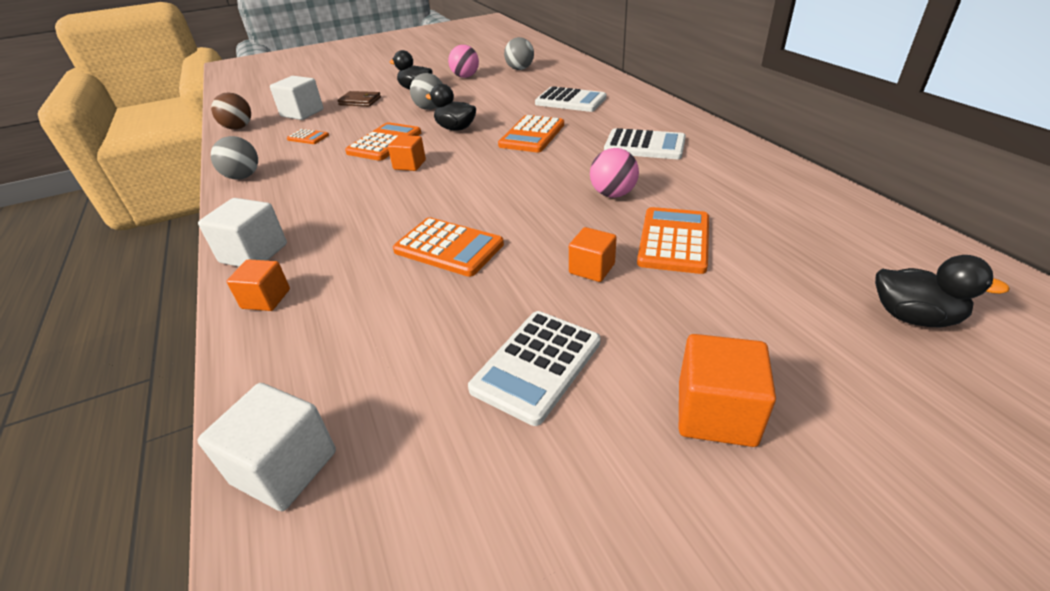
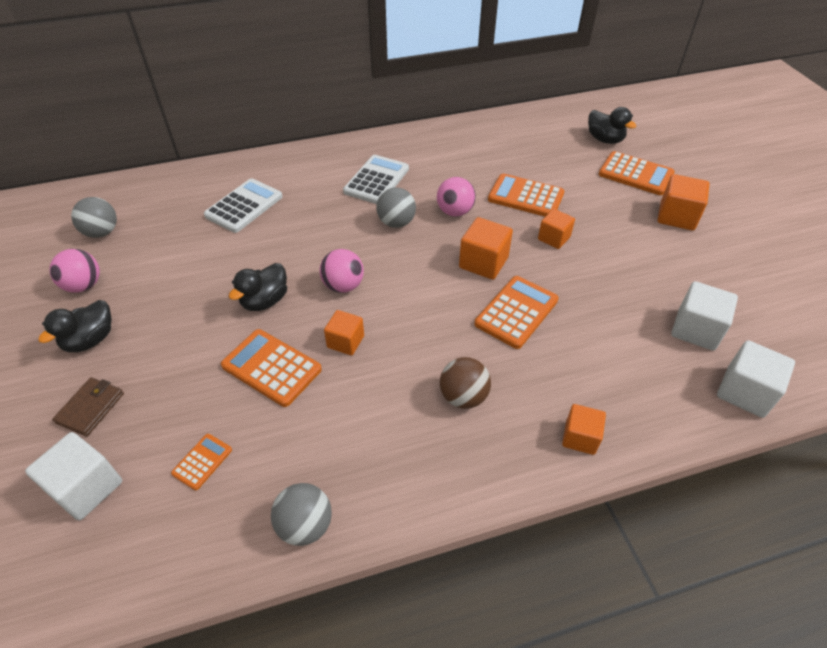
camera: 85 degrees left, 10 degrees up
(238, 128) = (91, 586): brown ball -> brown ball (463, 397)
(254, 253) = (504, 465): white cube -> white cube (696, 330)
(430, 108) = (182, 324): grey ball -> grey ball (396, 223)
(477, 154) = (343, 286): none -> pink ball
(527, 220) = (483, 262): none -> orange cube
(532, 135) = (318, 243): orange calculator -> orange calculator (635, 174)
(537, 365) = (649, 275): white calculator -> none
(913, 317) = (605, 139): black duck -> black duck turned 105 degrees clockwise

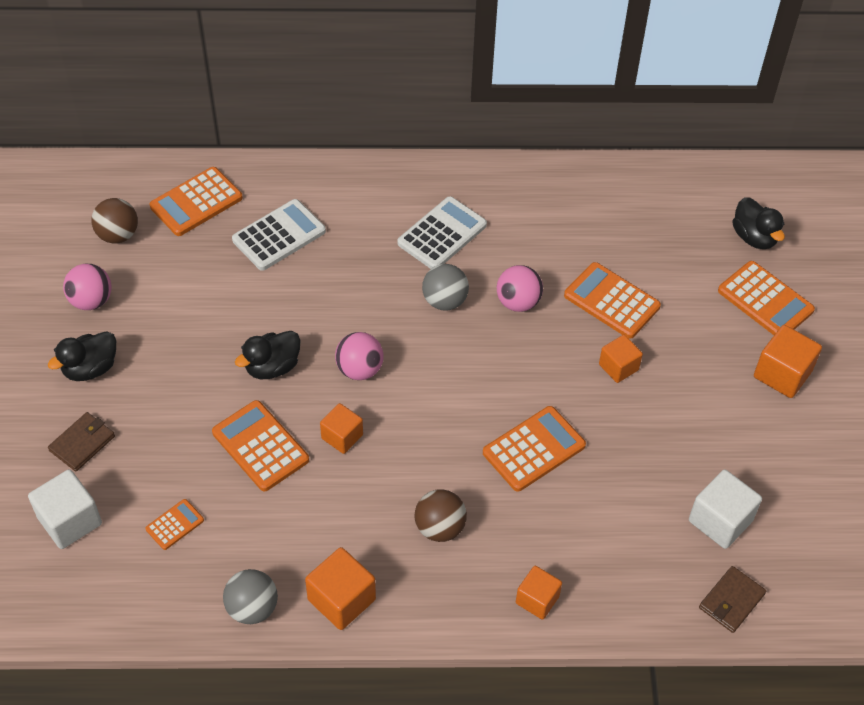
camera: 15 degrees right, 5 degrees up
(102, 232) = (118, 235): grey ball -> brown ball
(168, 197) = (196, 202): none -> orange calculator
(483, 262) = (523, 379): orange cube -> orange cube (341, 599)
(745, 392) = (731, 601): white cube -> brown wallet

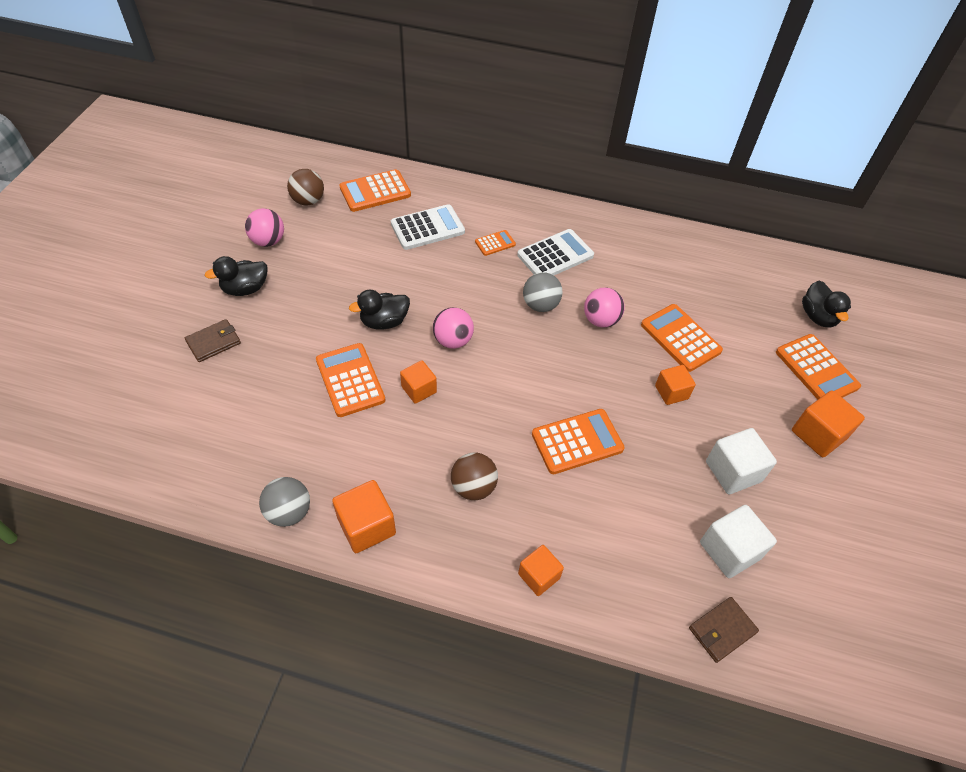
camera: 15 degrees right, 0 degrees up
(70, 521) = (176, 399): white cube -> white cube (733, 471)
(175, 524) = (256, 424): orange calculator -> orange calculator (495, 243)

